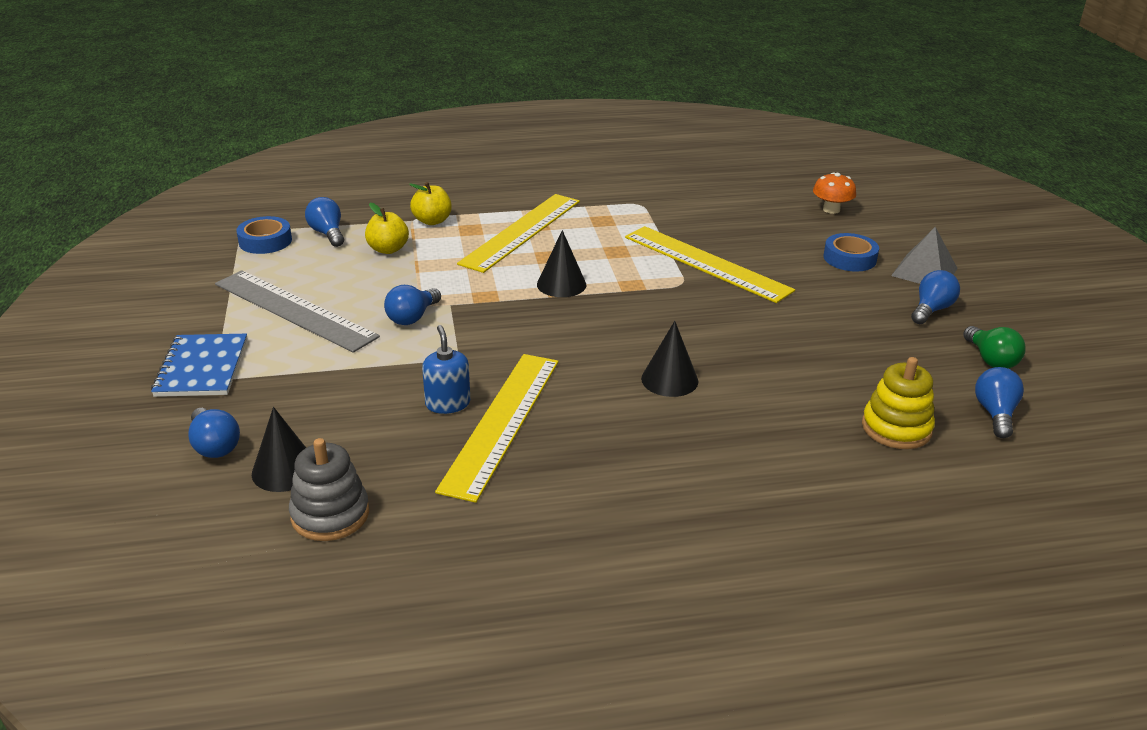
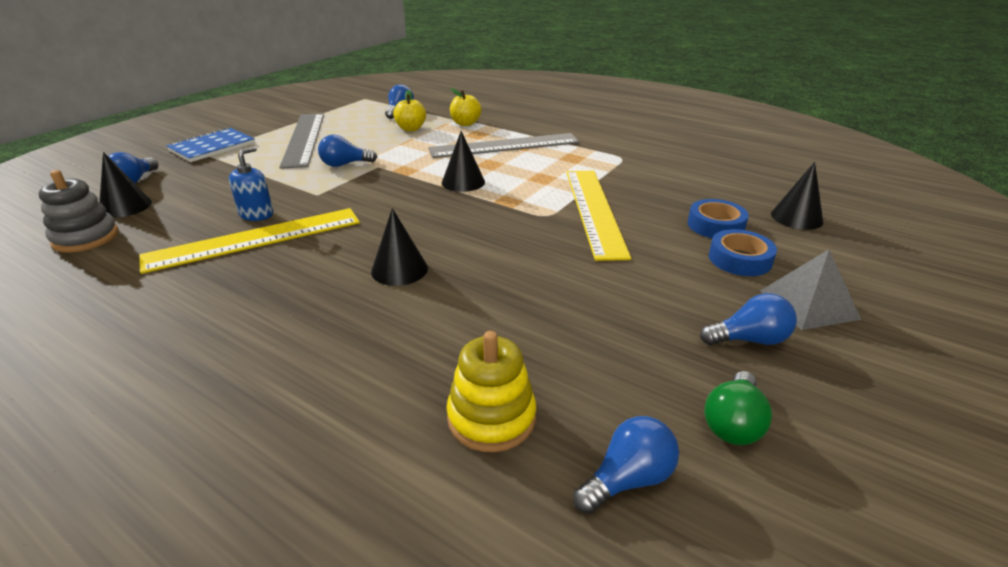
camera: 45 degrees right, 0 degrees up
(265, 241) = (364, 106): blue tape -> blue tape (715, 225)
(521, 231) = (504, 146): yellow ruler -> grey ruler
(831, 209) = (796, 217): orange mushroom -> black cone

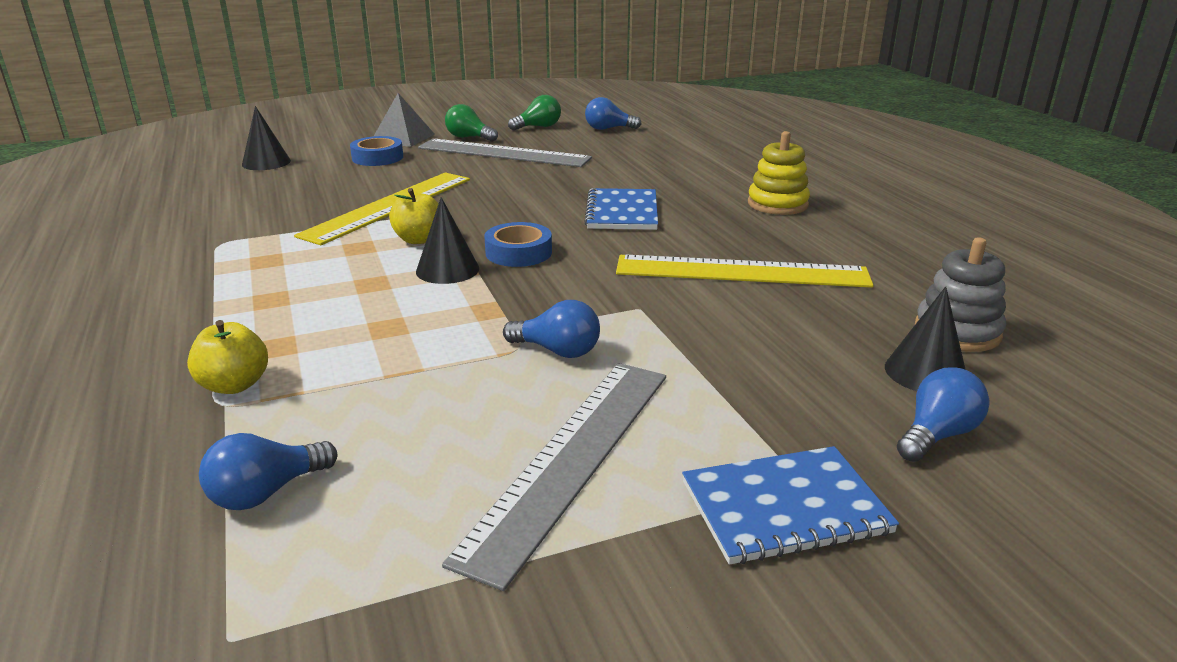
camera: 145 degrees left, 5 degrees down
(256, 214) = (731, 301): blue soap dispenser -> none
(399, 269) = (622, 212): black cone -> blue notebook
(411, 129) = (343, 409): yellow apple -> yellow apple (418, 239)
(491, 418) = (643, 150): yellow stacking toy -> yellow stacking toy (777, 204)
(504, 146) = (291, 308): grey ruler -> grey ruler (503, 153)
(715, 225) = (333, 174): blue tape -> blue tape (518, 252)
(749, 339) = (469, 138): blue light bulb -> green light bulb

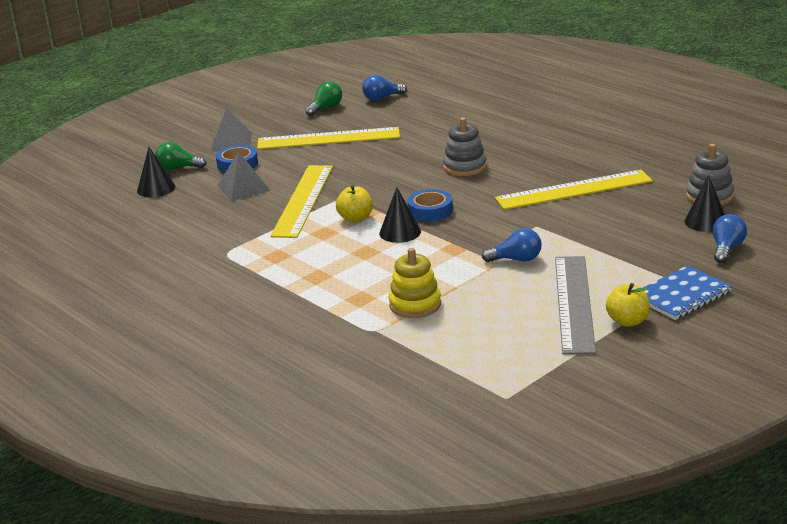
camera: 20 degrees left, 0 degrees up
(234, 385) = (367, 321): yellow apple -> yellow apple (627, 321)
(266, 492) = (451, 354): blue light bulb -> none
(348, 180) = (243, 188): none -> grey pyramid
(469, 138) = (284, 130): green light bulb -> green light bulb (178, 168)
(503, 153) = (328, 139): grey ruler -> yellow ruler
(622, 212) = (465, 167): blue notebook -> grey stacking toy
(777, 204) = (557, 137): yellow stacking toy -> yellow stacking toy (415, 305)

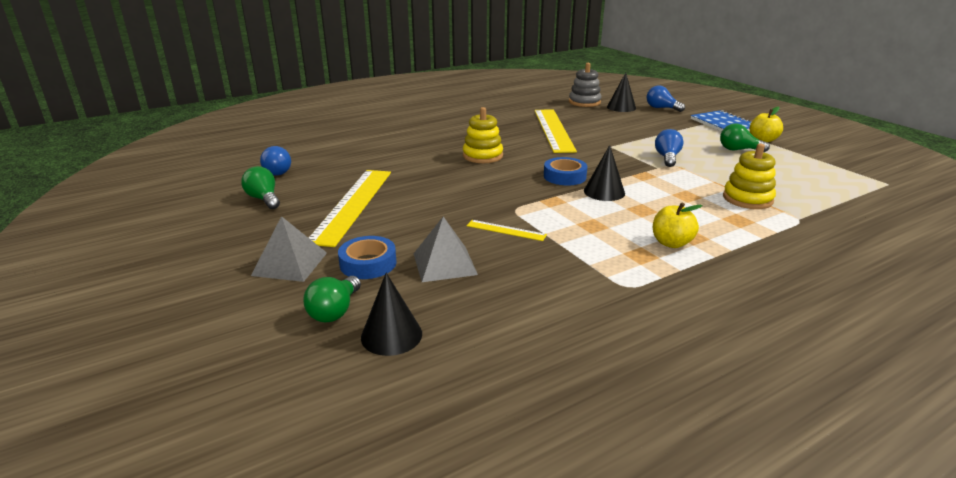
camera: 80 degrees left, 0 degrees up
(303, 200) = (506, 230): yellow ruler -> yellow ruler, size x0.44
(355, 218) = (564, 208): yellow apple -> yellow apple (671, 243)
(465, 167) = (482, 156): grey stacking toy -> yellow stacking toy
(574, 303) = (738, 150): grey ruler -> green light bulb

